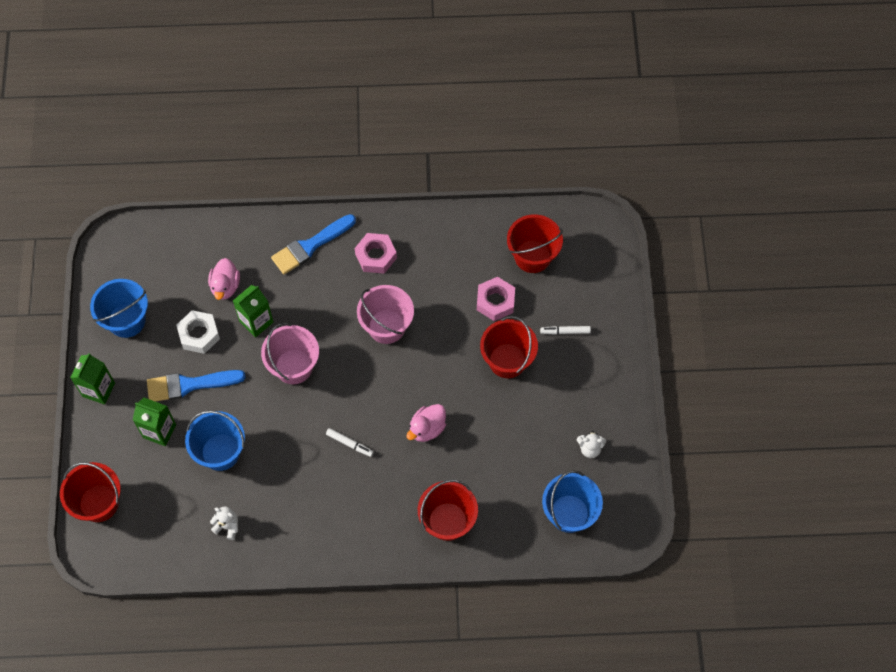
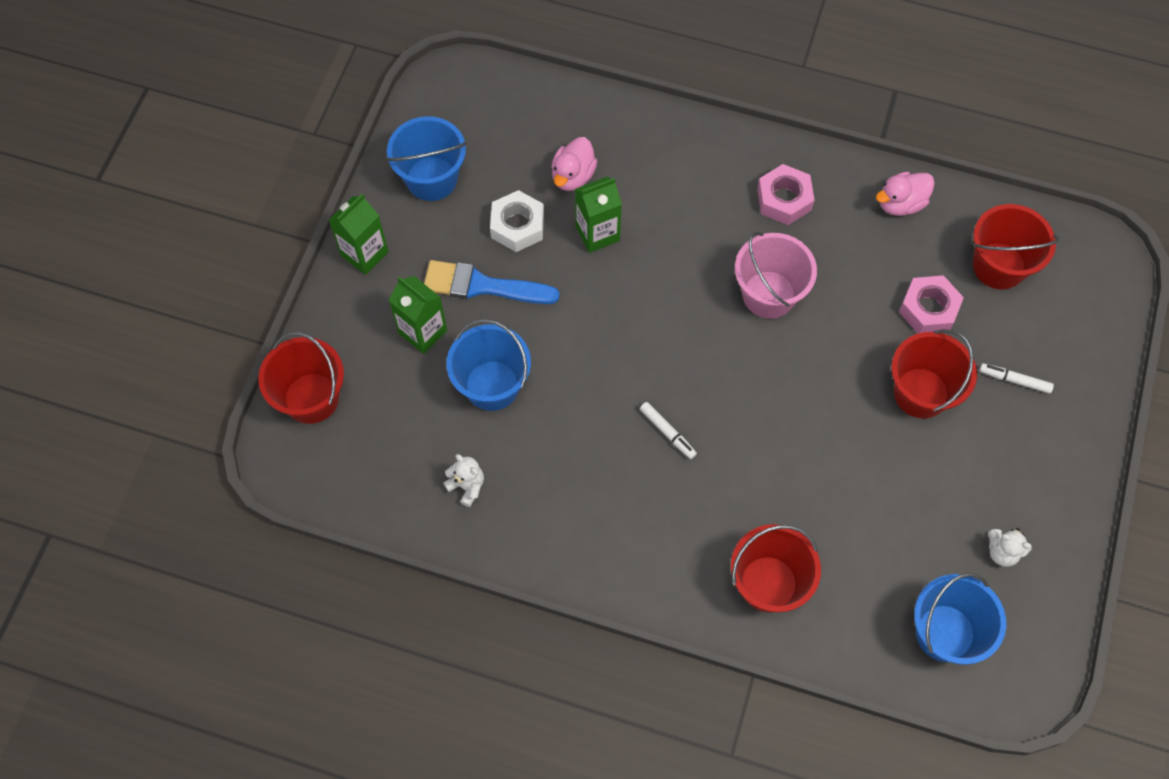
camera: 20 degrees right, 0 degrees up
(294, 366) = (627, 306): pink bucket -> none
(310, 246) = (701, 160): blue brush -> none
(427, 428) = (780, 447): pink duck -> pink duck (900, 203)

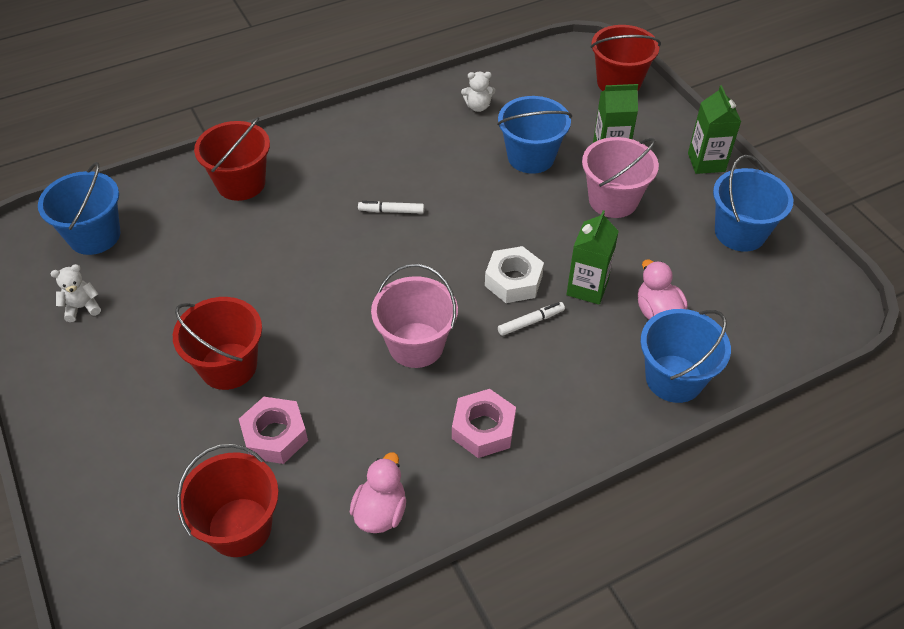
camera: 135 degrees right, 15 degrees down
(483, 286) = (613, 200): blue brush -> pink bucket
(517, 226) = (644, 249): white nut -> white nut (513, 280)
(623, 127) = (674, 378): none -> blue bucket
(1014, 380) = (153, 435): white marker -> white marker (531, 322)

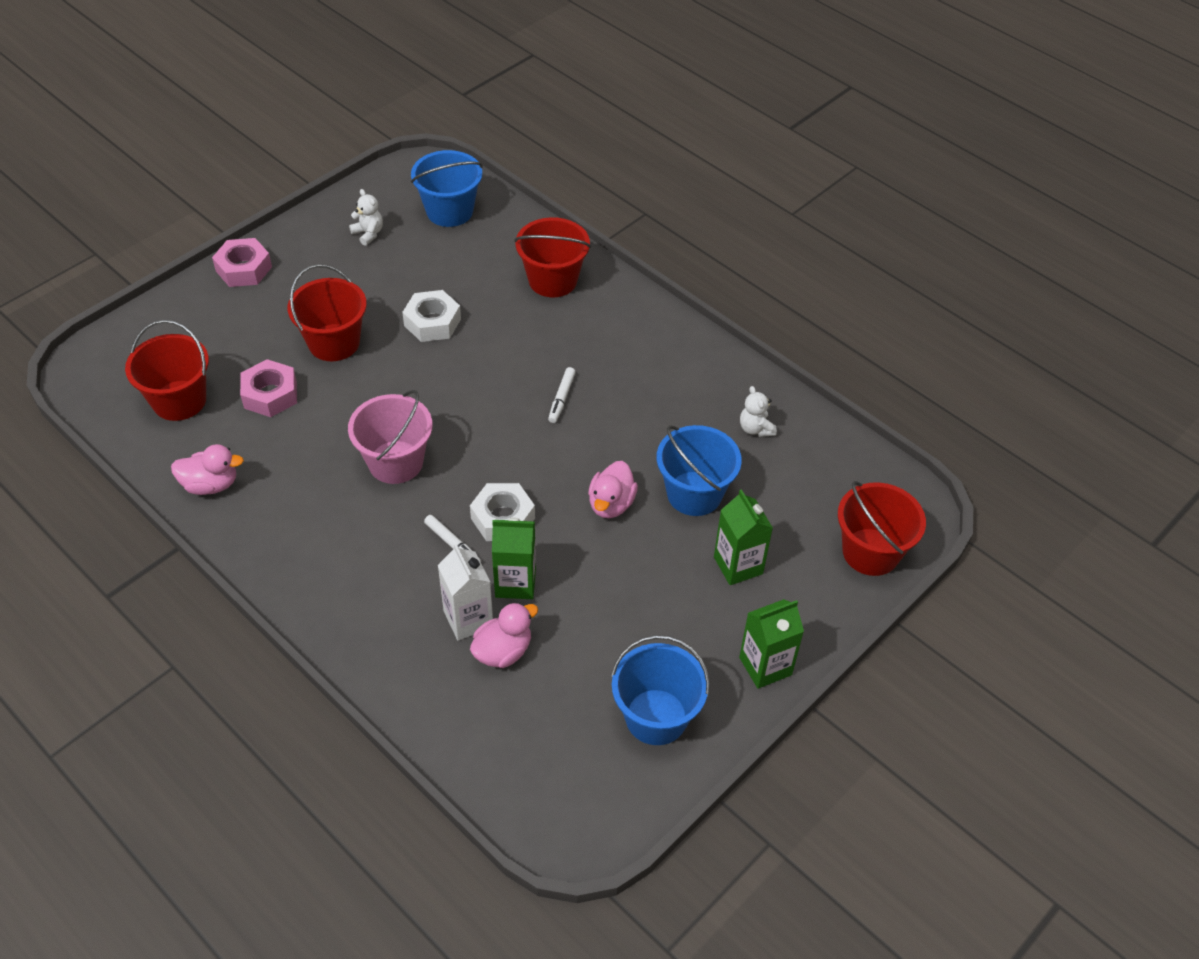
camera: 70 degrees right, 0 degrees up
(245, 281) = (432, 322): none -> white nut
(391, 211) = (561, 398): white marker -> white marker turned 150 degrees counterclockwise
(483, 429) = (313, 535): pink nut -> pink nut (243, 269)
(523, 208) = (611, 504): none -> pink duck
(613, 200) = (657, 582): pink bucket -> none
(617, 328) = (468, 619): none -> white carton
(674, 378) = (415, 680): blue bucket -> none

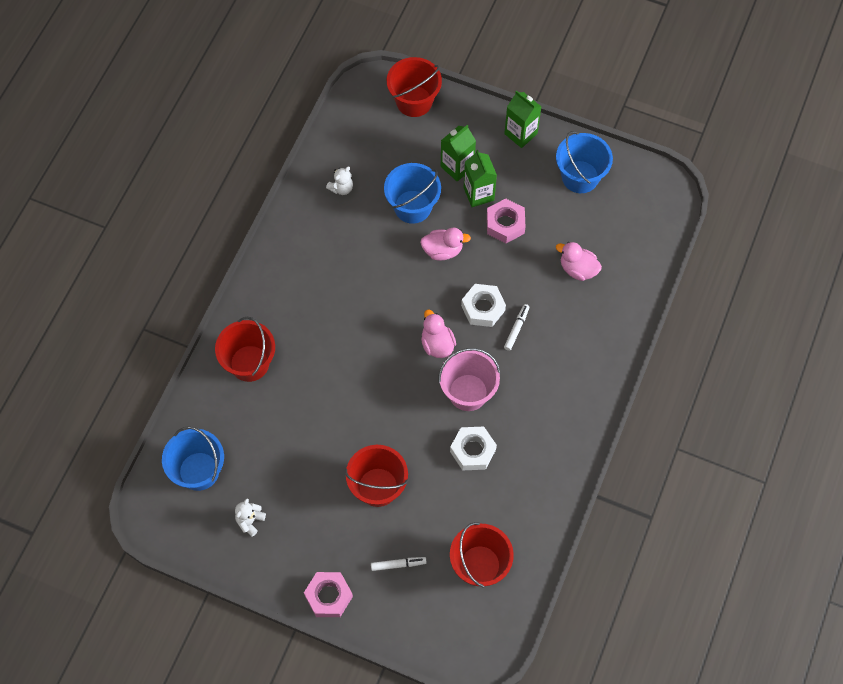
camera: 110 degrees left, 15 degrees up
(211, 484) = (540, 500): pink duck -> pink duck (437, 344)
(270, 394) = (446, 505): pink nut -> pink nut (505, 224)
(432, 322) = (328, 428): white nut -> white nut (473, 451)
(468, 619) = (565, 297): white carton -> none
(515, 583) = (527, 281): green carton -> green carton (478, 194)
(561, 398) = (366, 312): white marker -> white marker (398, 564)

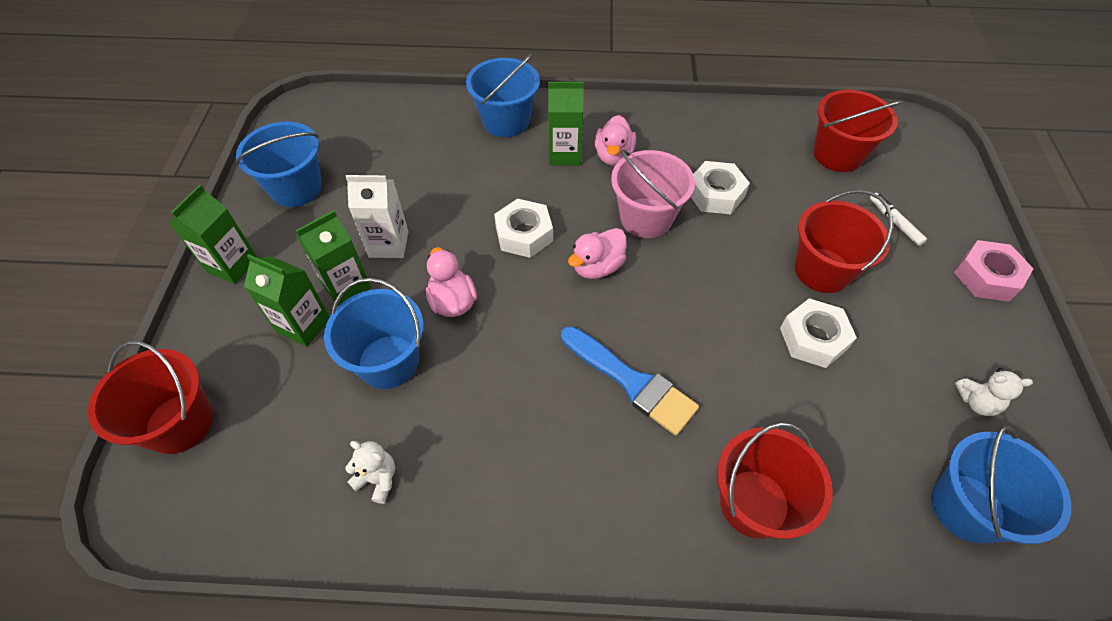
camera: 110 degrees left, 10 degrees down
(330, 450) = (813, 338): none -> white nut
(345, 331) = (631, 382): none -> blue brush
(505, 224) = (388, 244): pink nut -> white carton
(516, 329) = (538, 195): white marker -> none
(552, 360) = (564, 154): none -> green carton
(578, 269) = (433, 160): pink duck -> pink duck (613, 156)
(605, 330) = (506, 121): none -> blue bucket

